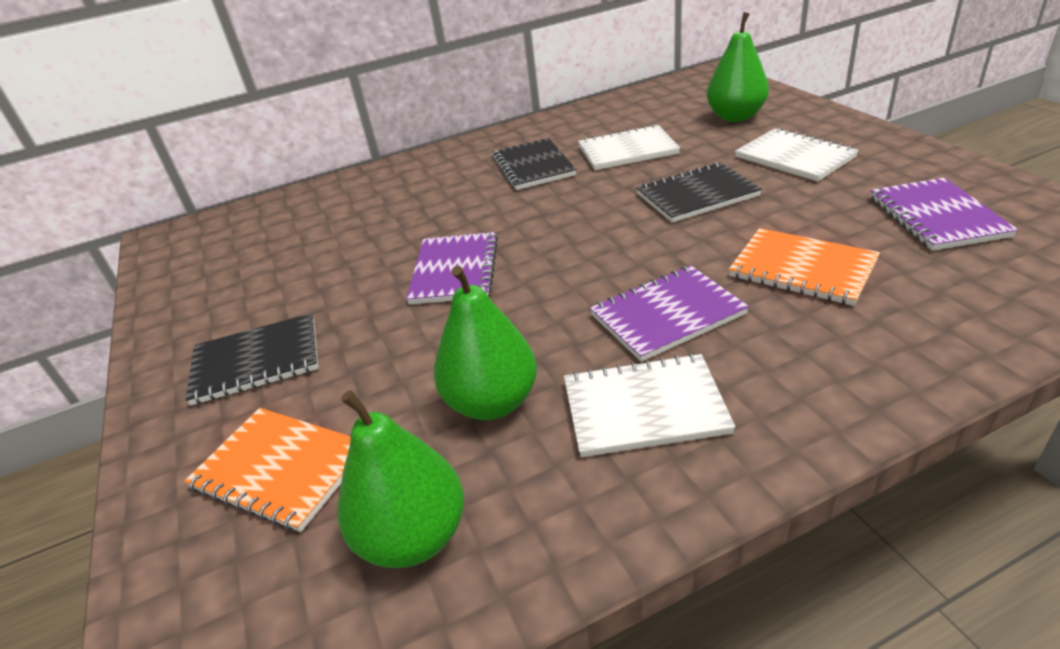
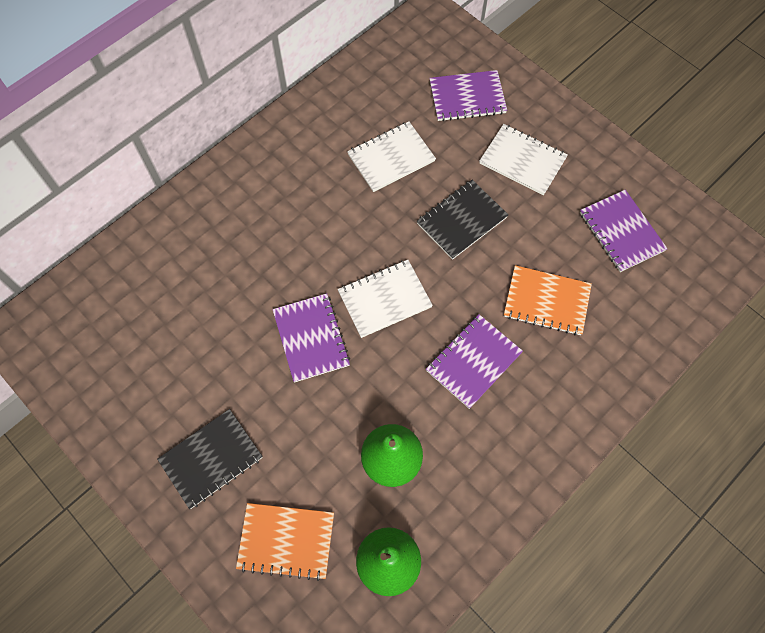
camera: 25 degrees left, 30 degrees up
(533, 166) = (318, 189): black notebook -> none
(644, 408) = (480, 445): white notebook -> white notebook (384, 299)
(735, 117) = (467, 97): green pear -> purple notebook

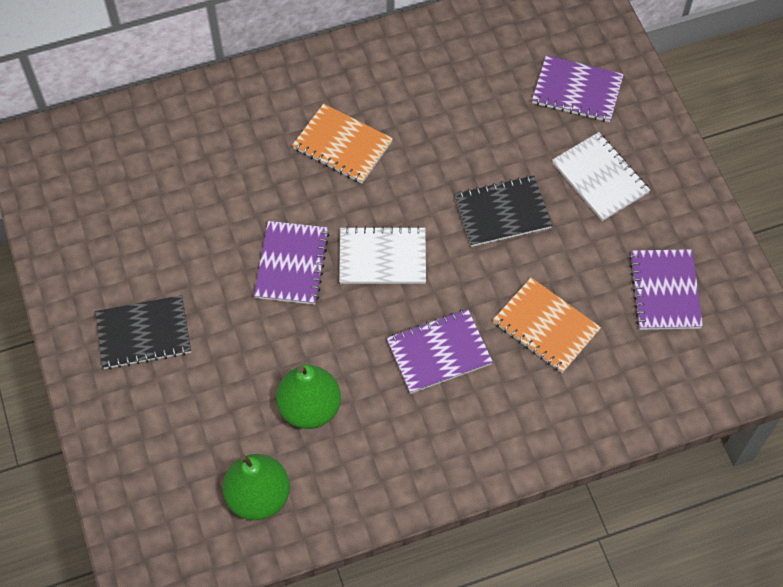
camera: 25 degrees right, 5 degrees down
(286, 541) = (175, 435): orange notebook -> orange notebook (342, 145)
(391, 158) = (463, 122): white notebook -> none

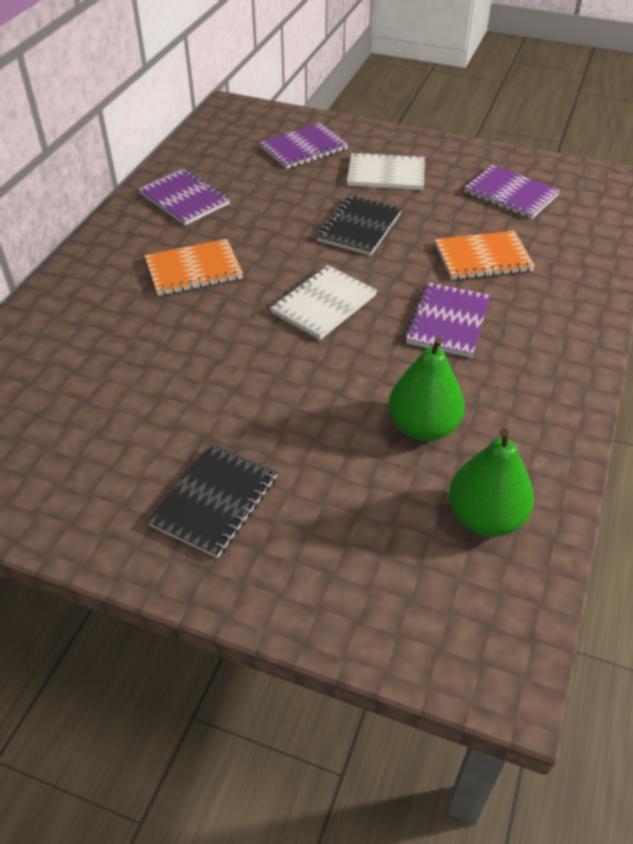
camera: 50 degrees left, 15 degrees down
(291, 264) = (265, 358): purple notebook -> purple notebook (184, 199)

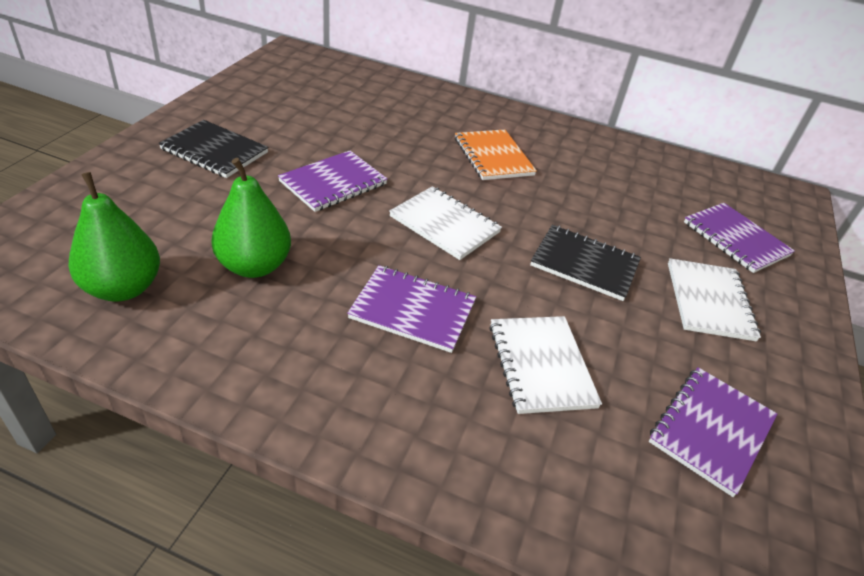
camera: 85 degrees right, 5 degrees down
(184, 199) = (603, 157): purple notebook -> purple notebook (333, 183)
(482, 258) = (541, 365): orange notebook -> white notebook

